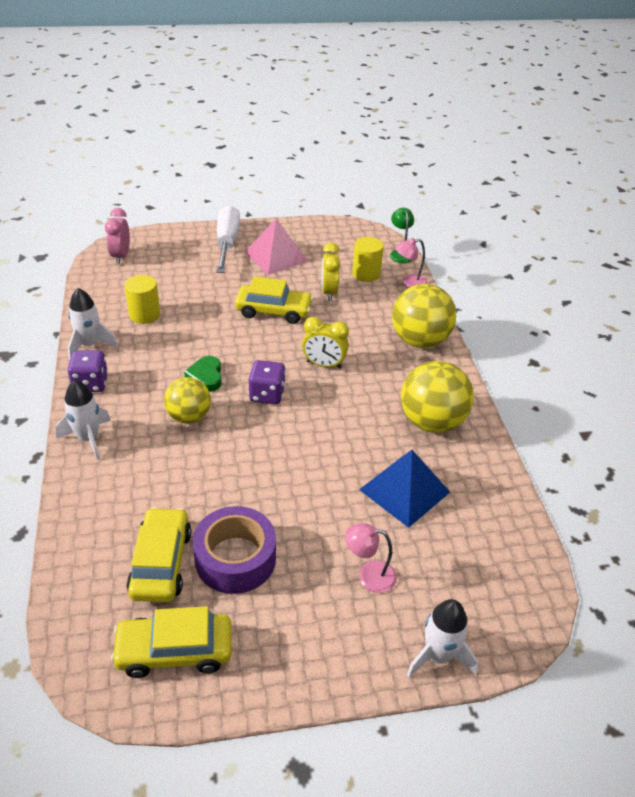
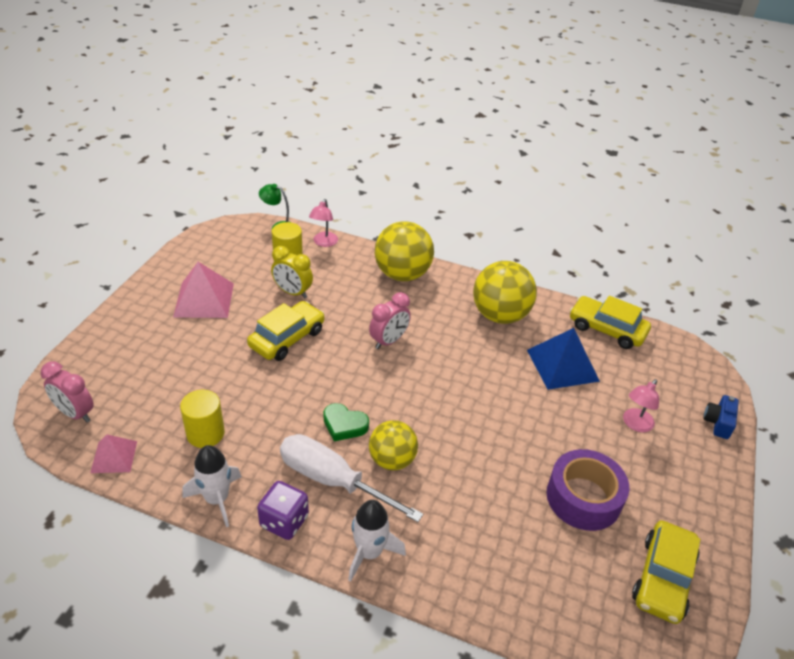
camera: 60 degrees left, 0 degrees up
(96, 287) = (114, 456): none -> pink pyramid
(161, 563) = (565, 552): yellow car -> yellow car (606, 329)
(227, 243) = (145, 322): white screwdriver -> white screwdriver (333, 481)
(267, 394) = (400, 394): purple dice -> none
(324, 365) = (389, 341): yellow clock -> pink clock
(438, 656) = (718, 422): white rocket -> blue camera

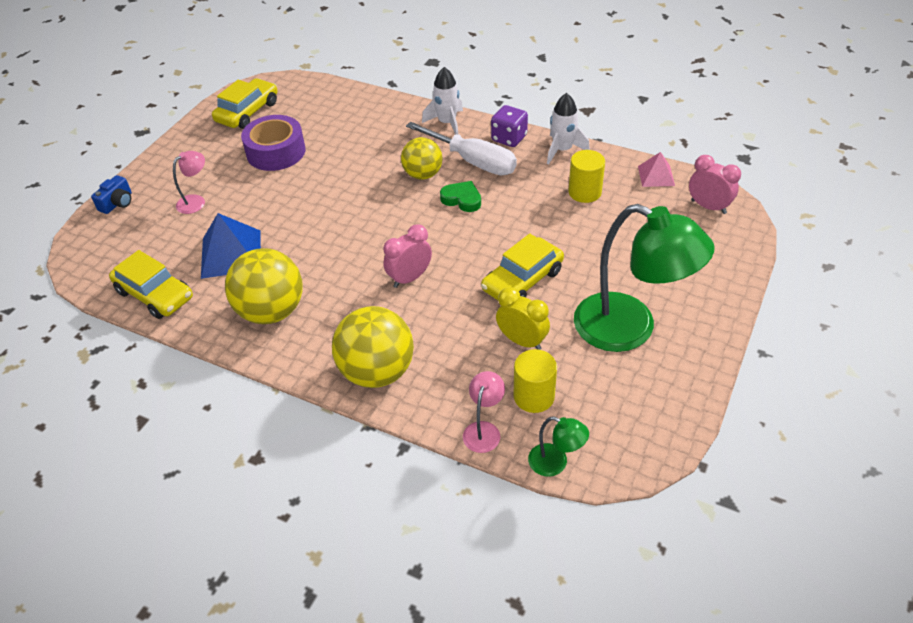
camera: 170 degrees left, 5 degrees up
(204, 300) = (630, 329): pink pyramid -> green lamp

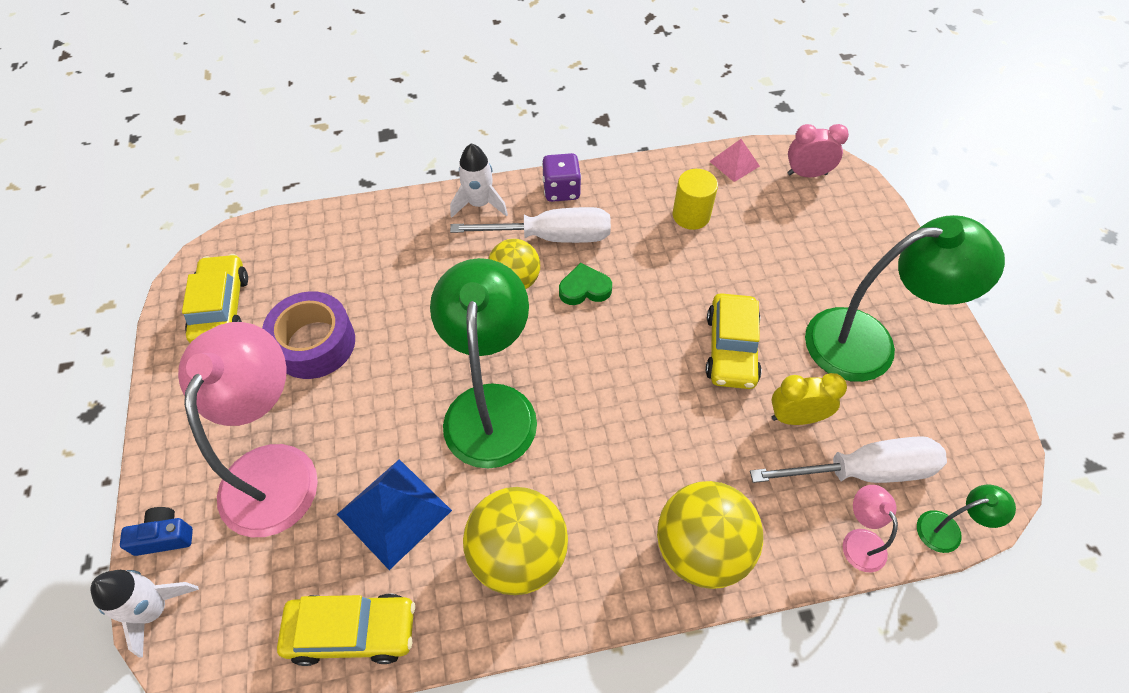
camera: 40 degrees left, 10 degrees up
(117, 203) = (164, 537): blue camera -> blue camera turned 90 degrees counterclockwise
(196, 201) = (275, 469): pink lamp -> pink lamp, size x2.33
(336, 231) = (491, 406): none -> green lamp
(409, 278) = (624, 415): pink clock -> none
(534, 396) = (863, 471): yellow cylinder -> white screwdriver
(562, 150) = (625, 178): white rocket -> white rocket (154, 610)

